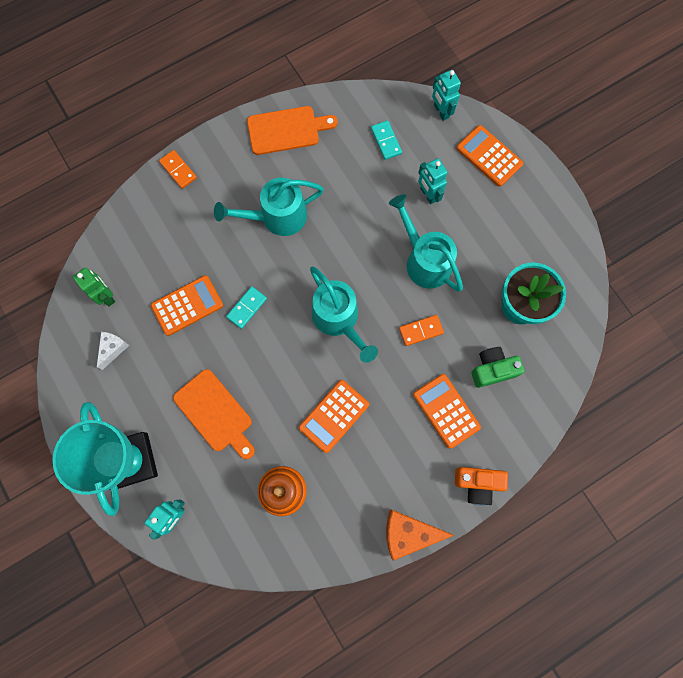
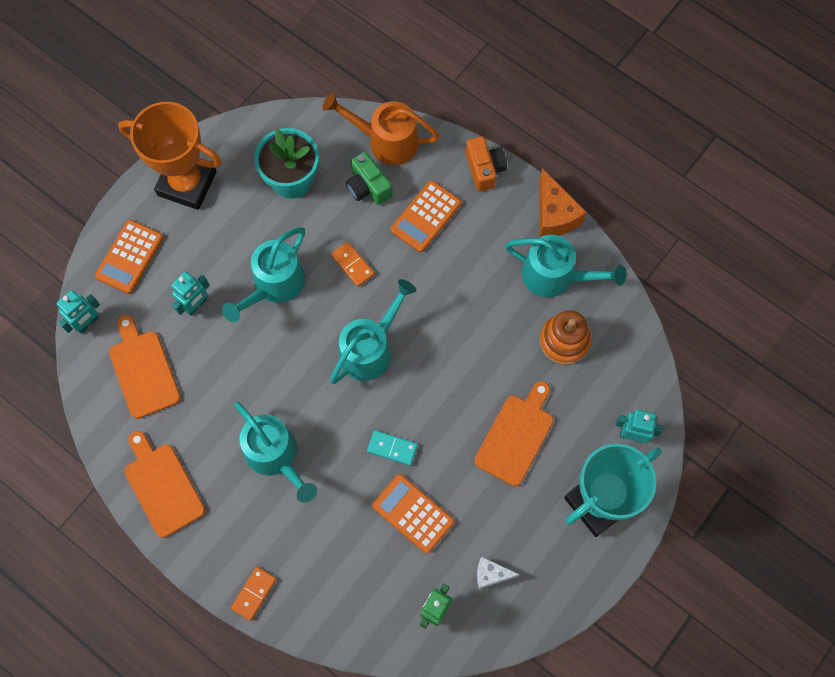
camera: 110 degrees left, 5 degrees down
(334, 416) = (472, 318): orange calculator -> none
(346, 508) = (556, 276): none -> turquoise watering can
(386, 141) = (143, 370): turquoise domino -> orange cutting board
(535, 401) = (385, 141): none -> orange watering can
(544, 218) = (187, 183): none -> orange trophy

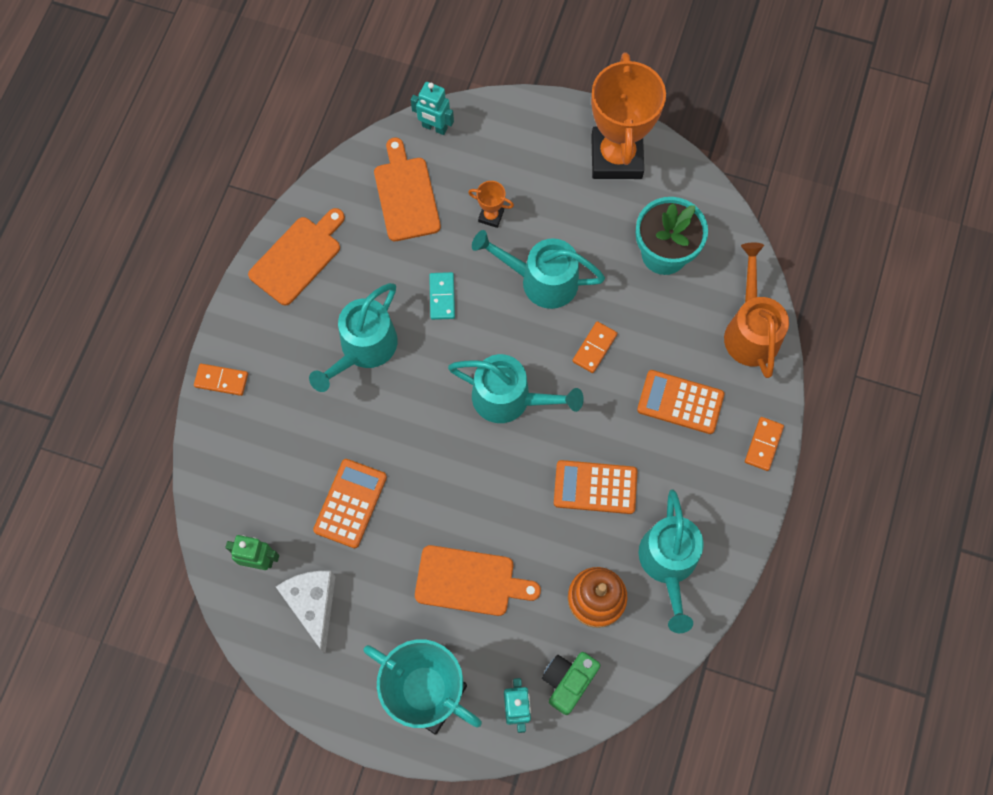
camera: 70 degrees right, 0 degrees up
(129, 257) = (516, 136): orange calculator -> orange calculator (595, 487)
(143, 370) = (406, 195): orange cutting board -> orange cutting board turned 60 degrees counterclockwise
(196, 305) = (491, 216): turquoise robot -> orange trophy
(368, 187) = (689, 331): green camera -> green camera (568, 681)
(392, 448) = (411, 458): turquoise domino -> turquoise domino (442, 297)
(484, 169) = (763, 444): orange camera -> orange domino
(491, 574) = (313, 605): white cheese -> white cheese, size x1.68
(554, 215) = (741, 539): orange cheese -> none

